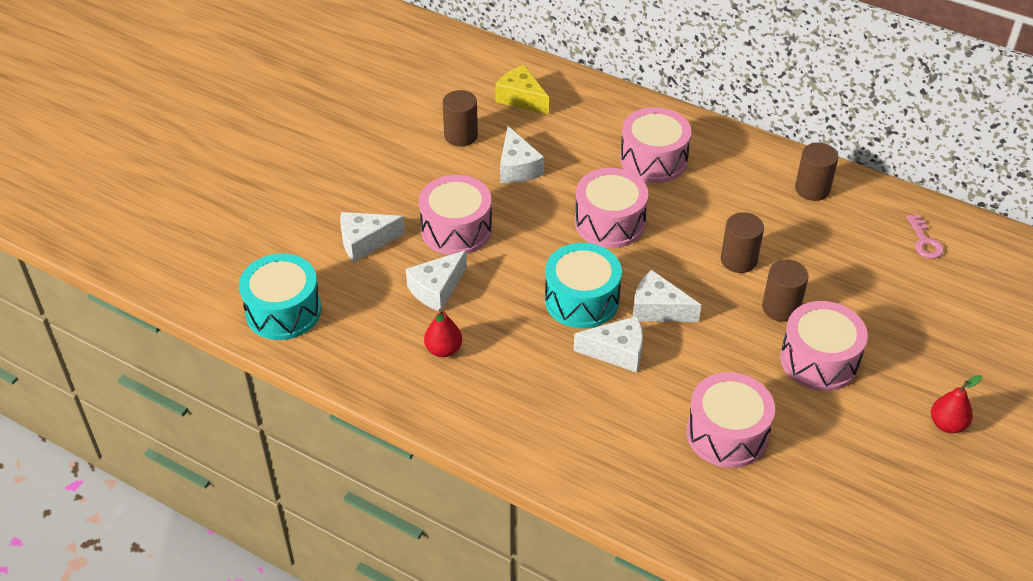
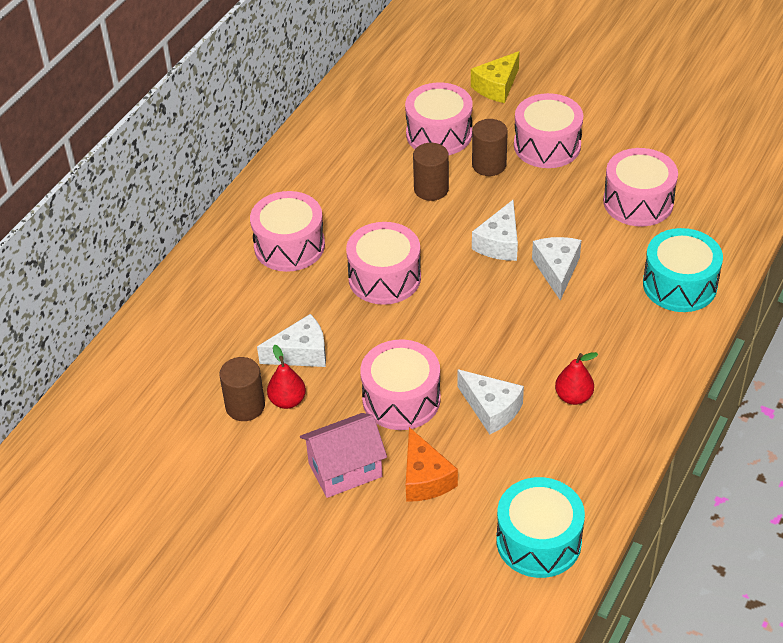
camera: 90 degrees left, 0 degrees up
(365, 242) = (425, 478): white cheese -> orange cheese
(383, 193) = (345, 470): none -> pink house
(521, 98) = (181, 355): yellow cheese -> yellow cheese (496, 86)
(582, 300) = (494, 296): turquoise drum -> turquoise drum (679, 285)
(812, 189) = (333, 138): brown cylinder -> none
(828, 270) = (439, 134): none -> pink drum
(924, 241) = (399, 76): pink key -> none
(947, 424) = (603, 82): red pear -> red pear (287, 401)

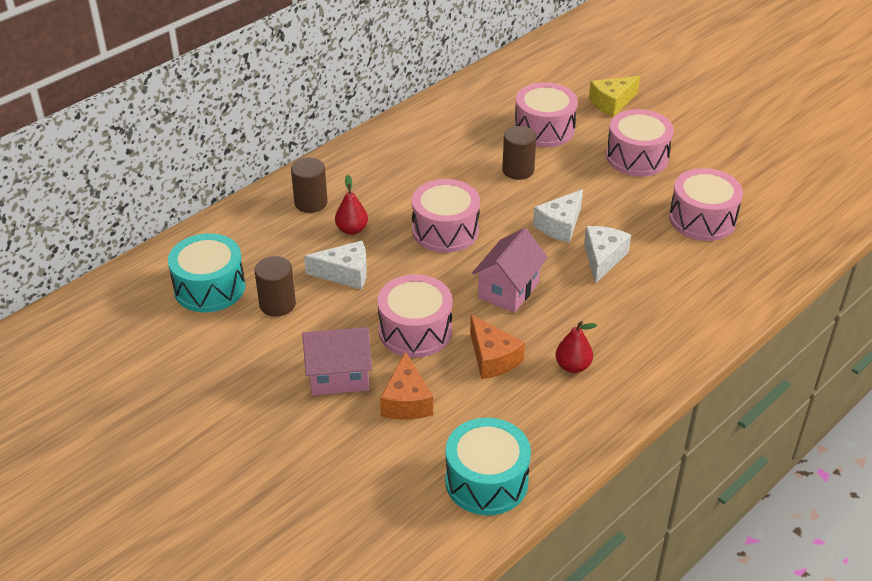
camera: 15 degrees right, 5 degrees down
(287, 401) = (315, 309): red pear -> red pear (352, 229)
(289, 246) = (375, 188): pink drum -> none
(477, 329) = (508, 290): none -> pink house
(489, 165) = (578, 162): brown cylinder -> brown cylinder (311, 203)
(491, 409) = (492, 358): white cheese -> orange cheese
(679, 285) = (713, 295): turquoise drum -> turquoise drum (209, 288)

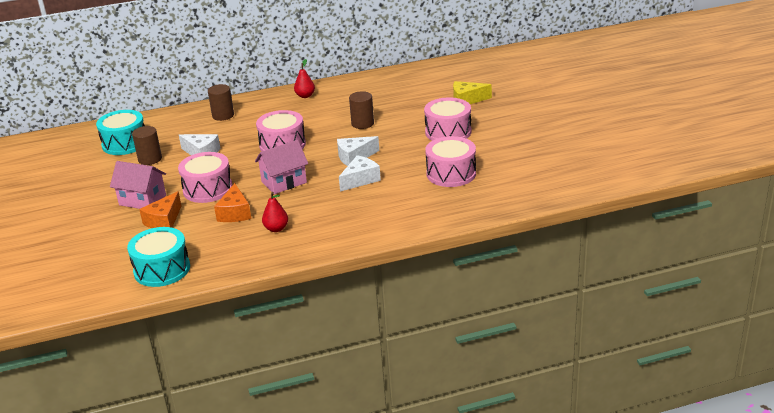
camera: 30 degrees right, 10 degrees down
(352, 229) = (230, 133): red pear -> red pear (305, 96)
(544, 129) = (405, 106): pink drum -> none

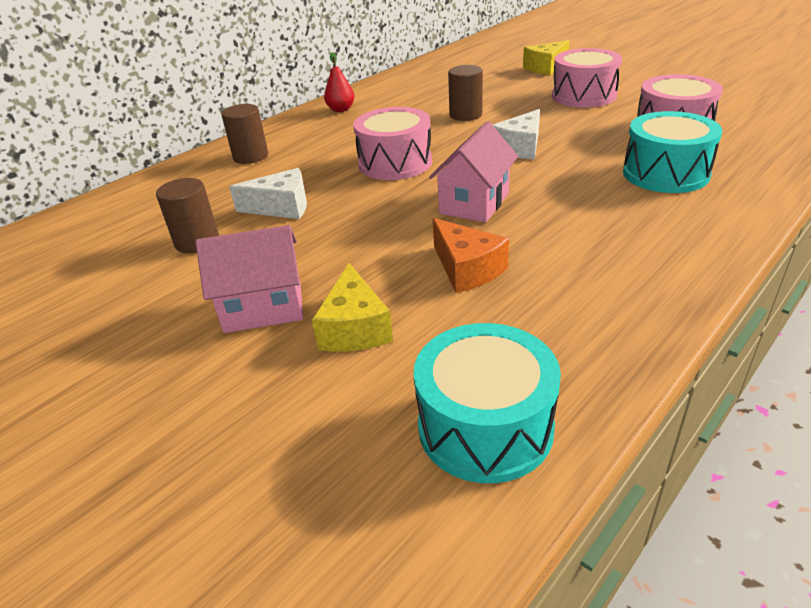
camera: 30 degrees left, 5 degrees up
(125, 143) = (120, 234): turquoise drum -> turquoise drum (665, 173)
(164, 221) = (354, 328): orange cheese -> yellow cheese
(208, 189) = (364, 251): pink drum -> none
(276, 229) = (575, 268): red pear -> none
(360, 180) = (576, 168): white cheese -> none

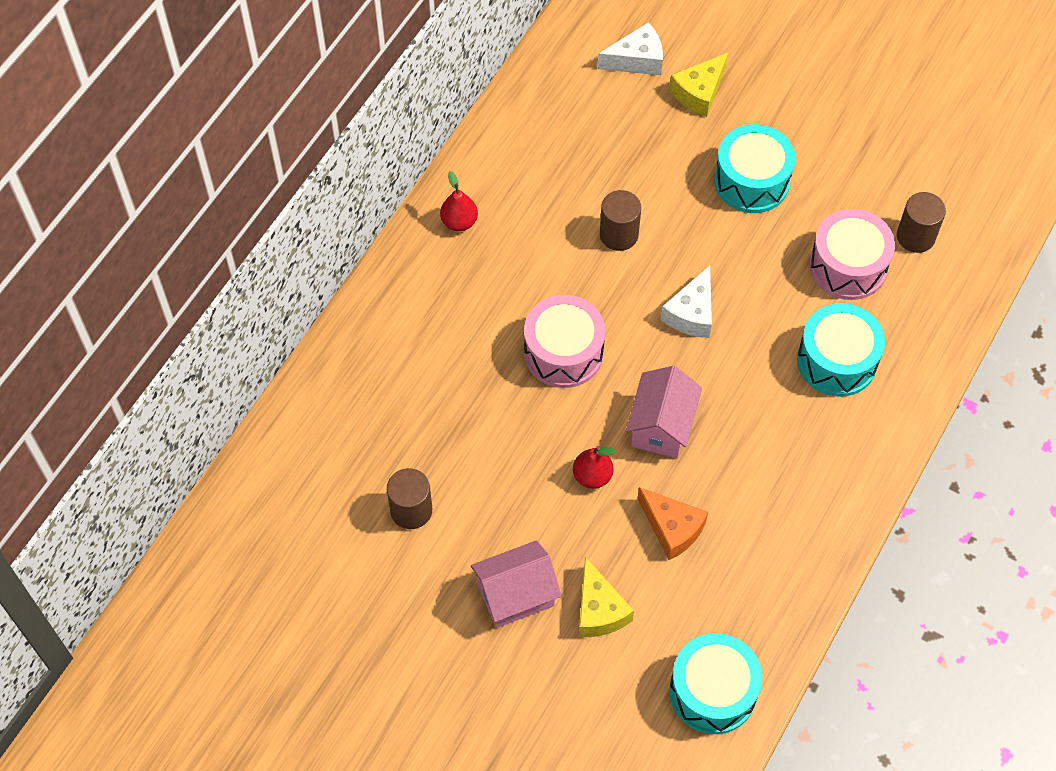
camera: 15 degrees left, 25 degrees up
(250, 156) = (392, 345): brown cylinder -> brown cylinder (915, 236)
(282, 207) = (471, 446): white cheese -> white cheese (637, 60)
(391, 229) = (592, 476): none -> red pear
(583, 96) = (751, 181): pink drum -> turquoise drum

